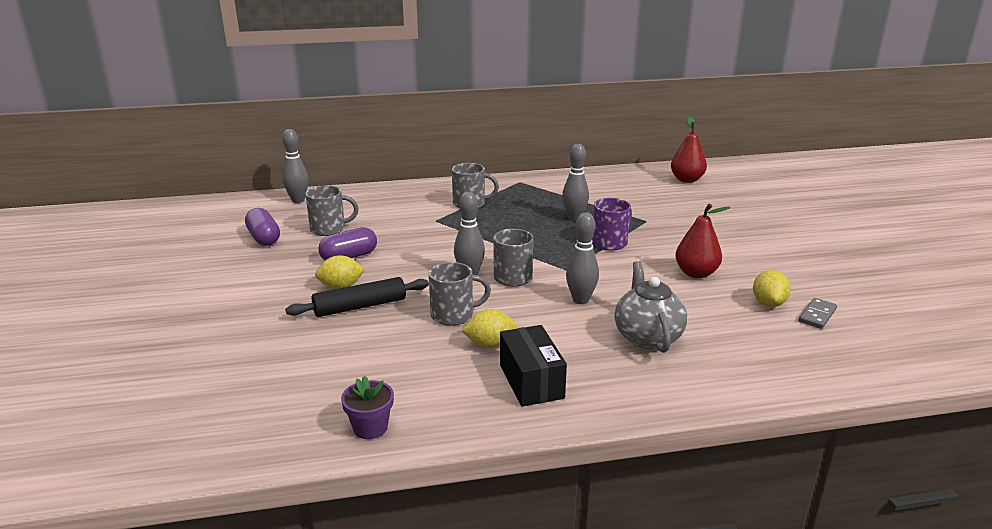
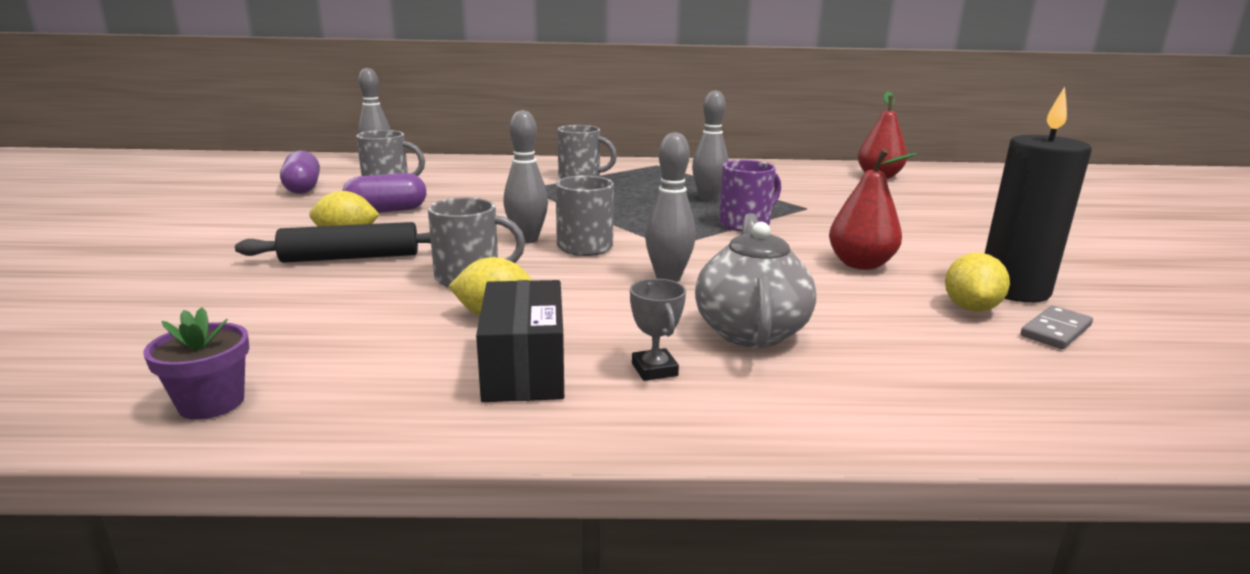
camera: 10 degrees right, 5 degrees down
(604, 372) = (654, 369): none -> grey trophy
(791, 285) = (1013, 290): none -> black candle

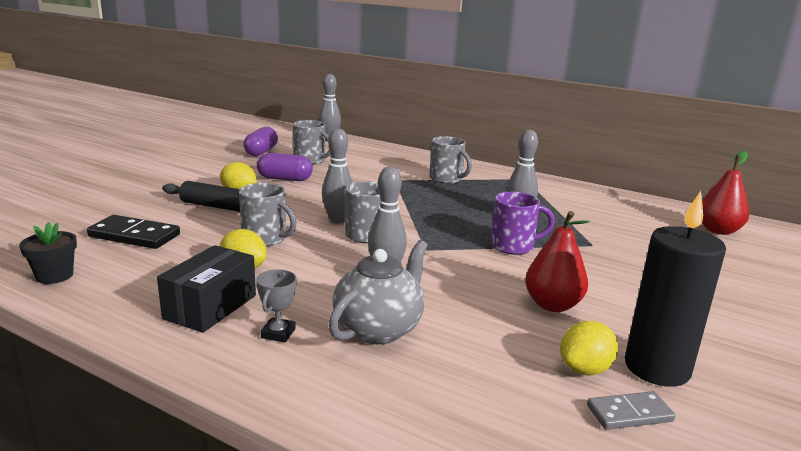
camera: 30 degrees right, 0 degrees up
(211, 403) = (54, 276): purple flower pot -> black flower pot
(267, 319) = (134, 236): none -> black domino

